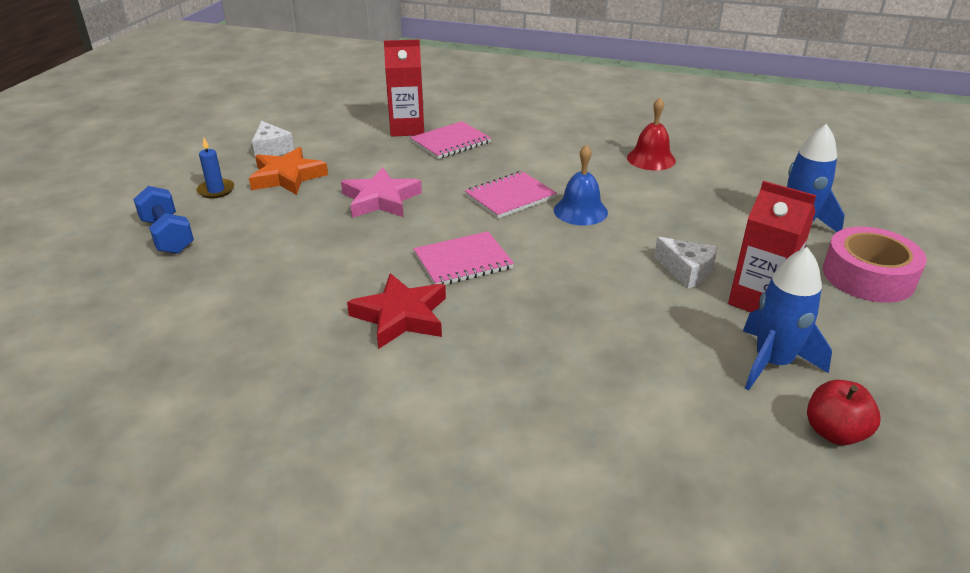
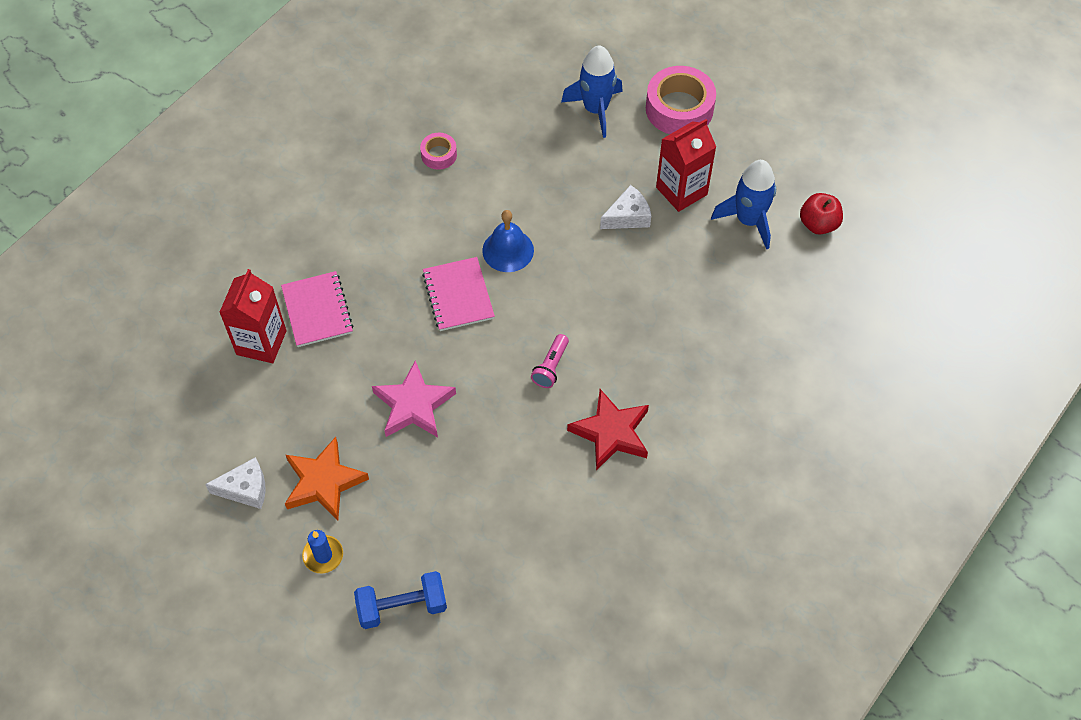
camera: 70 degrees left, 25 degrees up
(463, 261) = (551, 367): pink notebook -> pink flashlight
(651, 159) = (439, 155): red bell -> pink tape

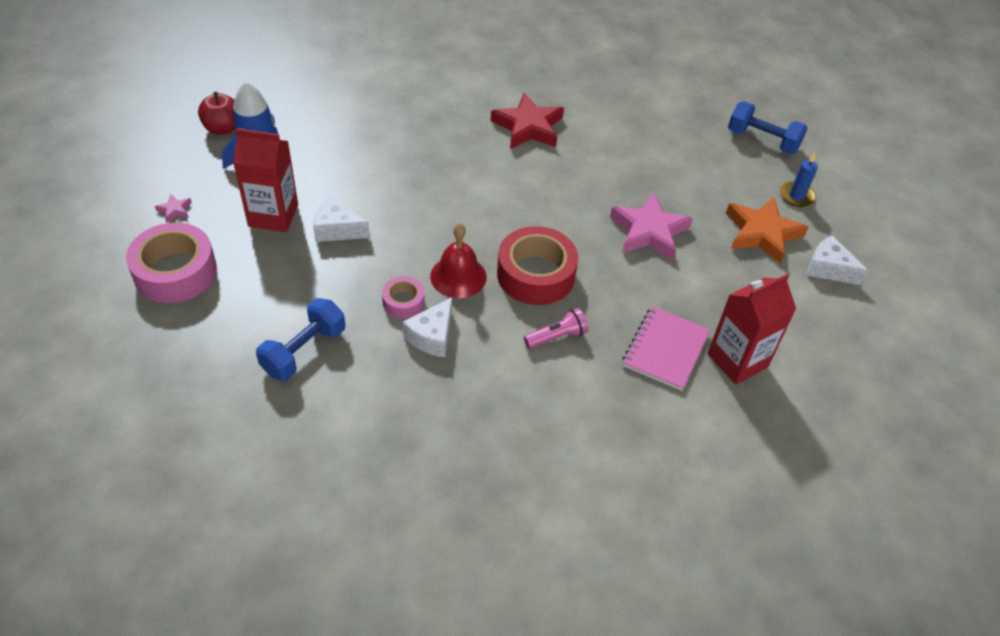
camera: 140 degrees left, 10 degrees down
(439, 155) = (418, 400): pink tape -> pink tape (403, 302)
(458, 295) = (536, 275): pink notebook -> red tape
(476, 197) = (432, 336): none -> white cheese
(508, 250) = (458, 276): blue bell -> red bell
(539, 128) = (304, 351): none -> blue dumbbell
(551, 367) = (522, 184): pink flashlight -> pink flashlight (556, 337)
(595, 109) = (236, 327): blue rocket -> none
(744, 142) = (175, 210): none -> pink star

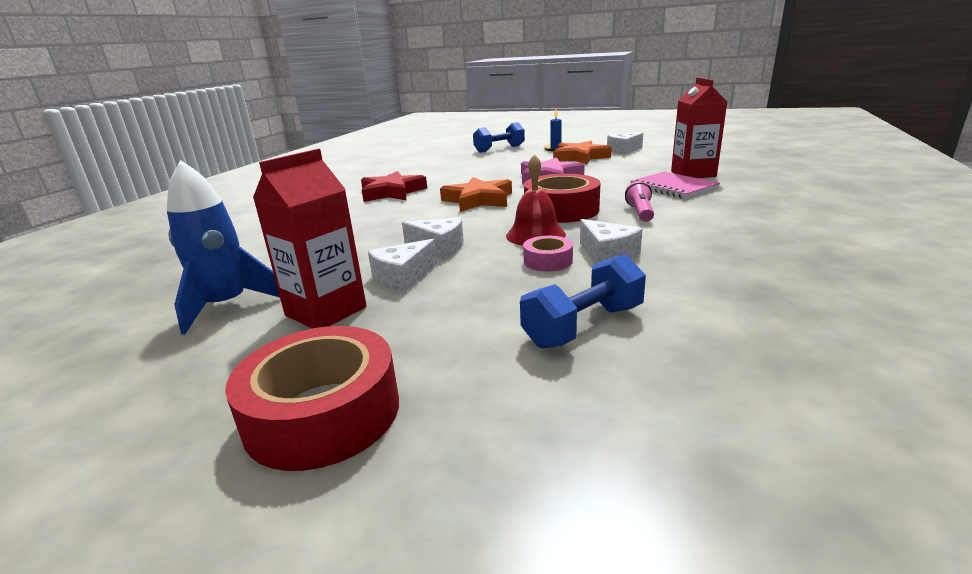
camera: 55 degrees left, 25 degrees down
(175, 210) = (191, 390): pink star -> none
(175, 272) = (323, 413): pink tape -> red tape
(223, 128) = (115, 322): red apple -> none
(304, 351) = (583, 326): blue dumbbell -> blue dumbbell turned 75 degrees clockwise
(400, 225) = (439, 248): none -> white cheese
(536, 202) = (478, 200): none -> orange star

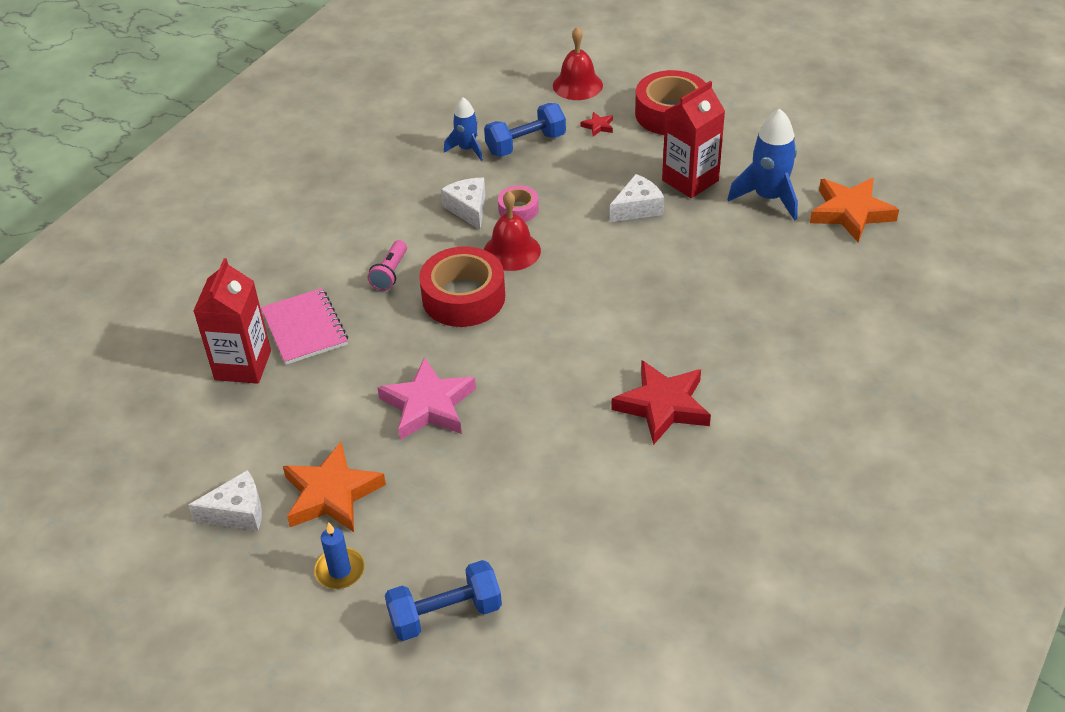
camera: 170 degrees left, 20 degrees up
(439, 248) = (606, 245): white cheese -> none
(469, 369) = (598, 126): none -> red star
(478, 200) = (547, 348): orange star -> orange star (850, 213)
(539, 461) = (577, 85): none -> red bell
(670, 309) = (467, 149): none -> blue rocket

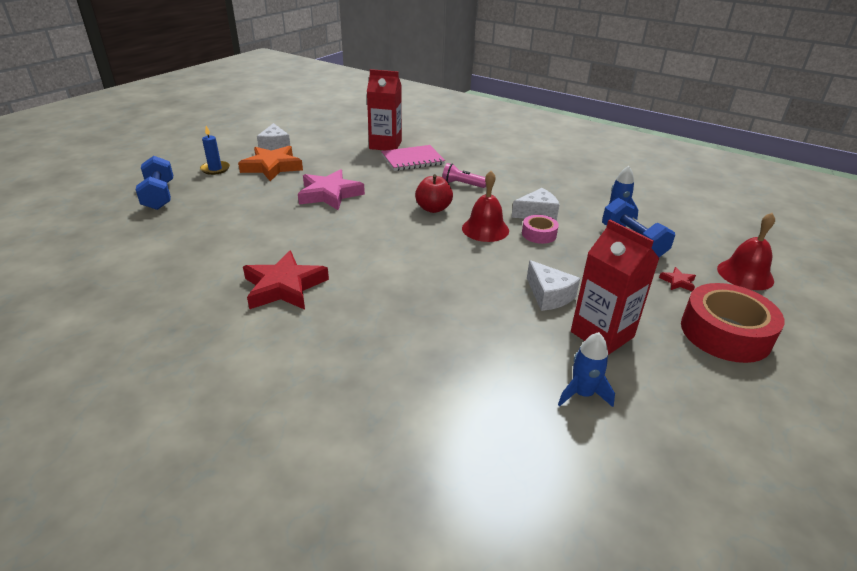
camera: 90 degrees right, 10 degrees down
(463, 297) = (433, 208): red tape -> red apple
(768, 198) = (582, 394): blue rocket -> blue rocket, size x0.61
(850, 213) = (563, 474): orange star -> none

